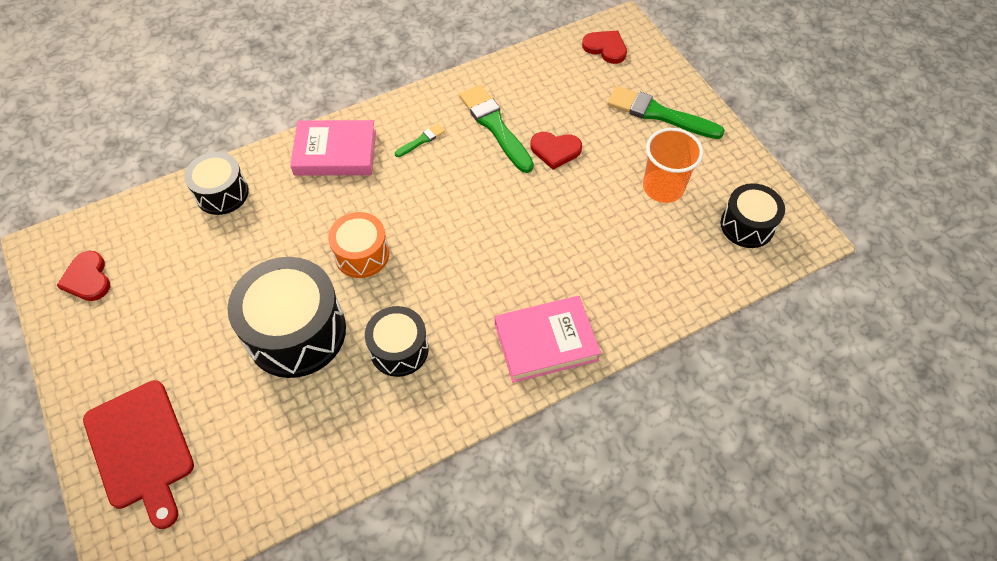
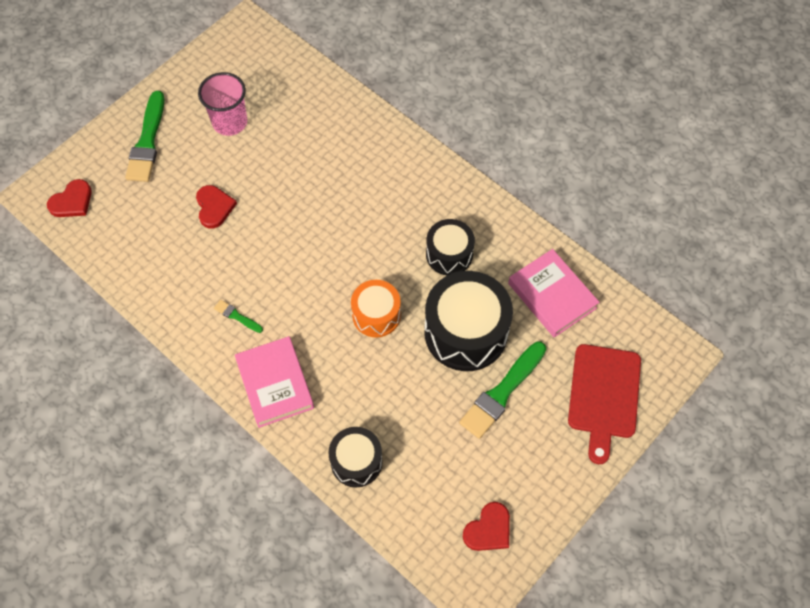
camera: 110 degrees left, 5 degrees up
(140, 448) = (603, 395): red cutting board -> red cutting board turned 150 degrees clockwise
(495, 126) = (200, 262): green brush -> green brush (502, 392)
(546, 342) = (402, 163): pink book -> pink book (552, 296)
(605, 48) = (72, 201): red heart -> red heart turned 150 degrees counterclockwise
(663, 187) = (230, 122): orange cup -> pink cup
(747, 225) = (249, 62): black drum -> none

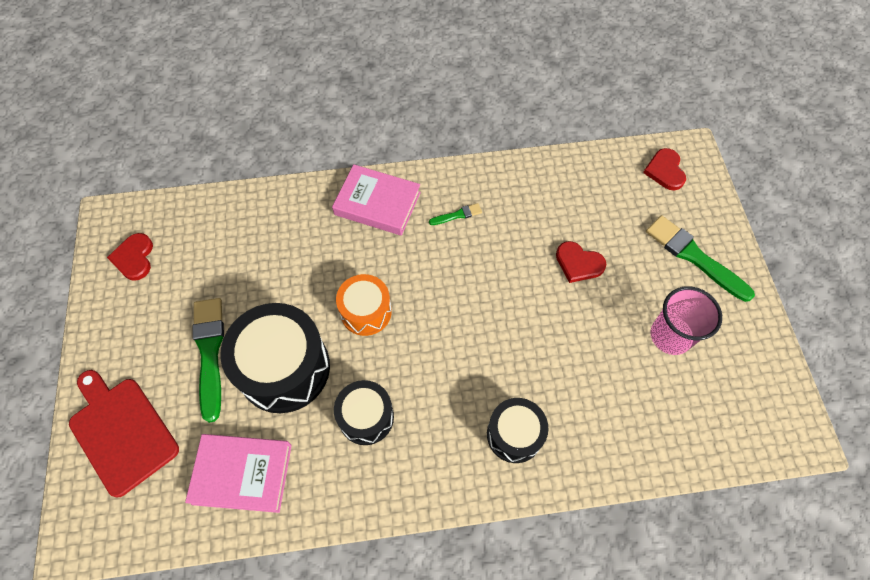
camera: 130 degrees right, 0 degrees up
(356, 462) = (268, 213): black drum -> black drum (514, 434)

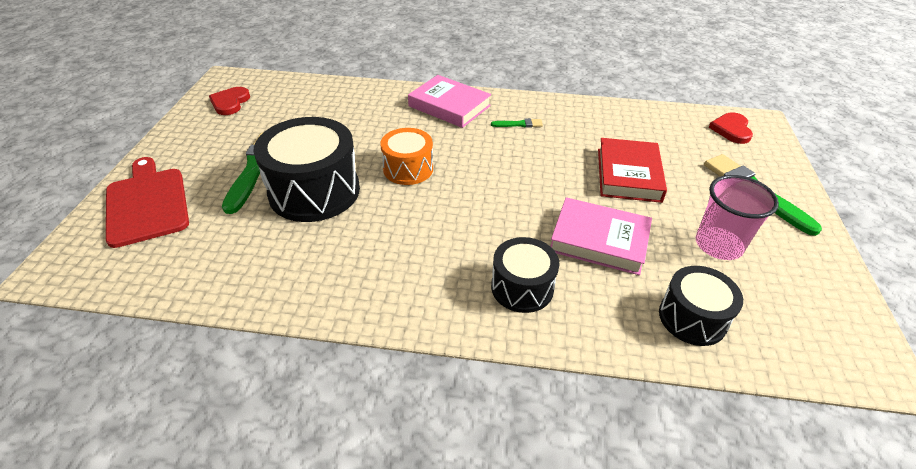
camera: 15 degrees right, 20 degrees down
(242, 474) = (233, 256): pink book -> pink book (599, 240)
(366, 417) = (373, 241): black drum -> black drum (692, 318)
(578, 263) = (628, 174): red heart -> red book

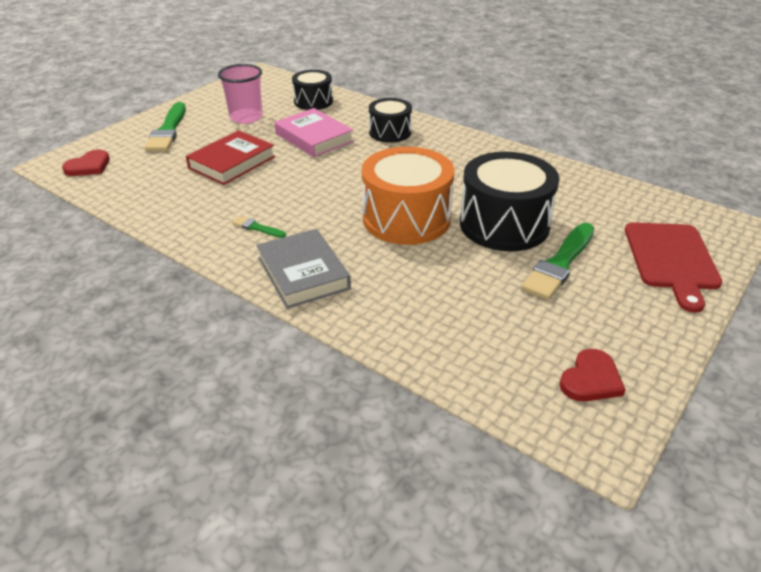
camera: 150 degrees left, 5 degrees down
(408, 169) = (406, 218): orange drum -> orange drum, size x1.71
(449, 106) = (303, 273): pink book -> grey book

